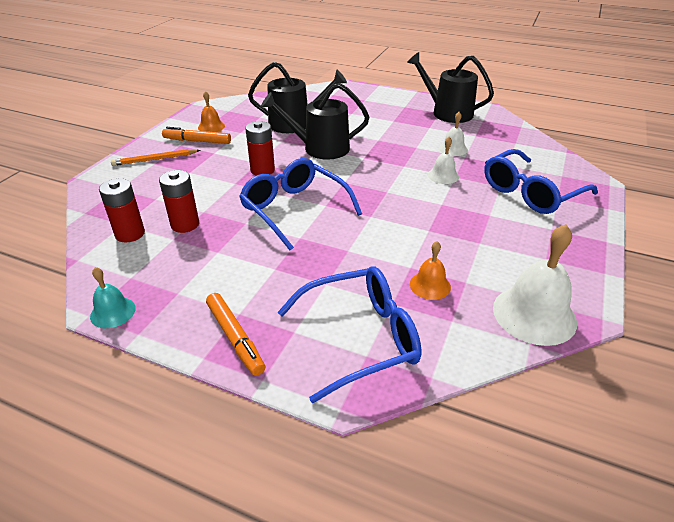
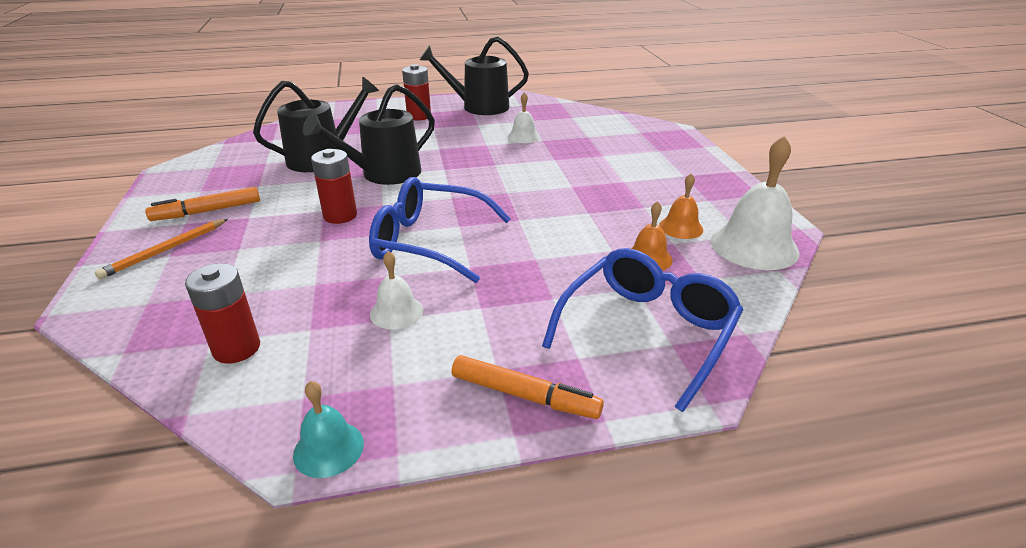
camera: 35 degrees left, 5 degrees down
(185, 224) = (307, 307): red battery -> red battery (419, 116)
(211, 126) = (208, 190): orange bell -> orange bell (681, 227)
(443, 175) = (543, 162): white bell -> white bell (396, 312)
(530, 193) = (633, 153): blue glasses -> none

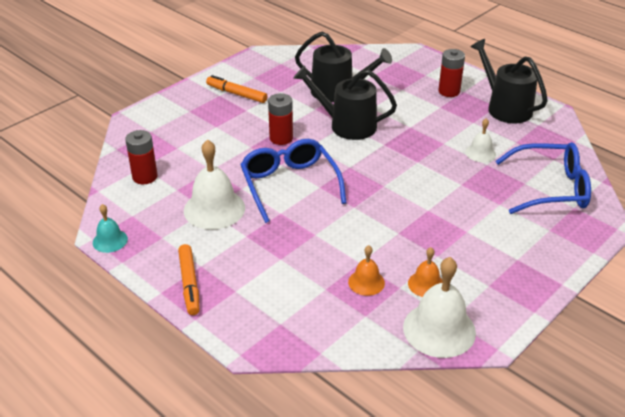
camera: 55 degrees right, 5 degrees up
(166, 250) = (191, 107): orange pencil -> none
(396, 312) = (214, 209): white bell -> white bell, size x1.86
(647, 331) = (284, 309): blue glasses -> blue glasses (551, 188)

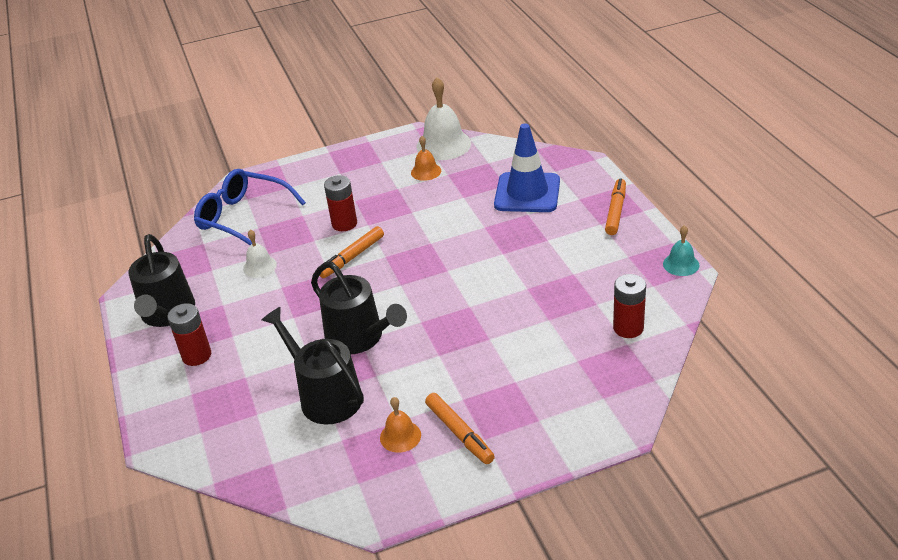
camera: 150 degrees left, 0 degrees up
(214, 209) = (565, 272): white bell -> none
(281, 138) = (447, 340): red battery -> red battery (344, 224)
(289, 185) = (476, 279): blue glasses -> none
(295, 283) = (527, 193): none -> blue traffic cone
(366, 282) = (470, 182): orange bell -> orange bell (400, 436)
(411, 177) = (352, 257): none -> orange marker

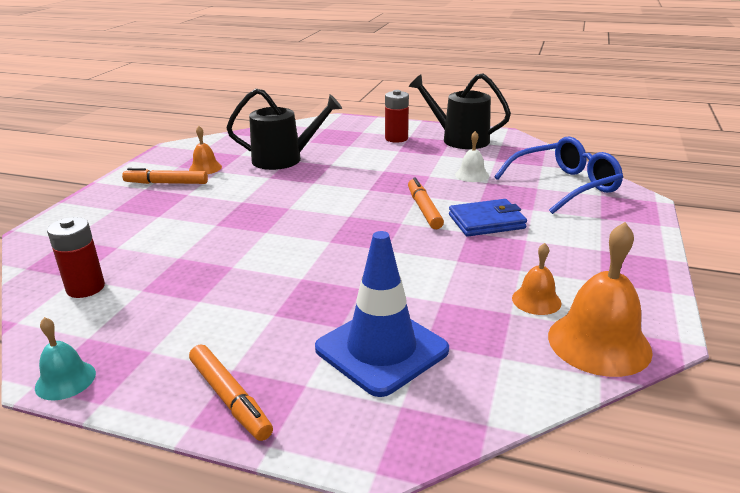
camera: 125 degrees right, 10 degrees down
(344, 224) = (486, 222): red battery -> blue wallet
(359, 338) = (316, 183): black watering can -> none
(443, 144) = (599, 343): white bell -> orange bell

